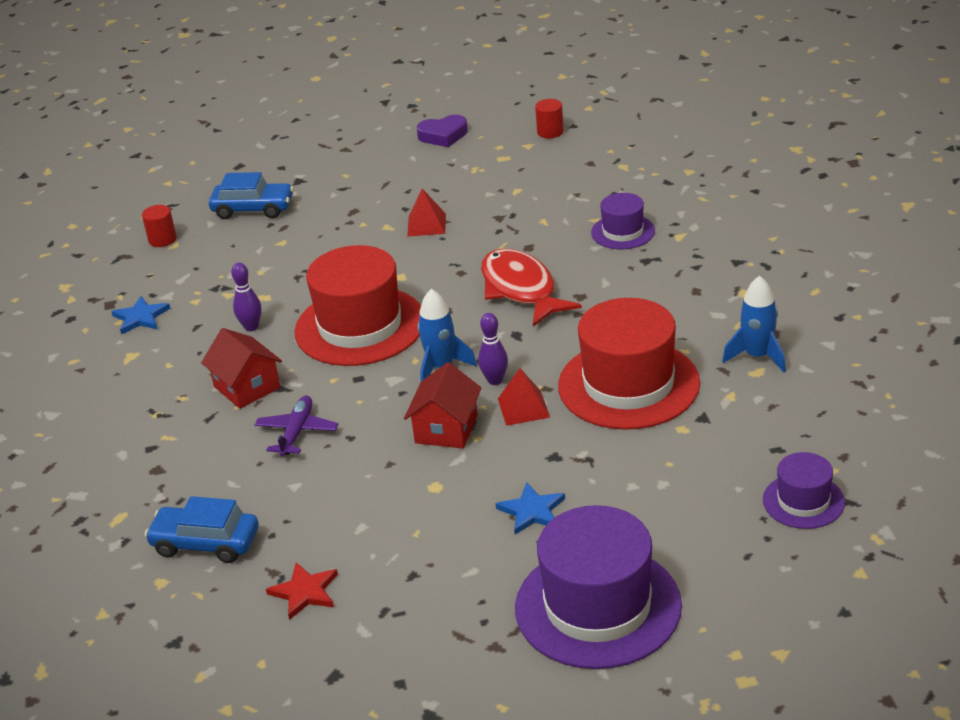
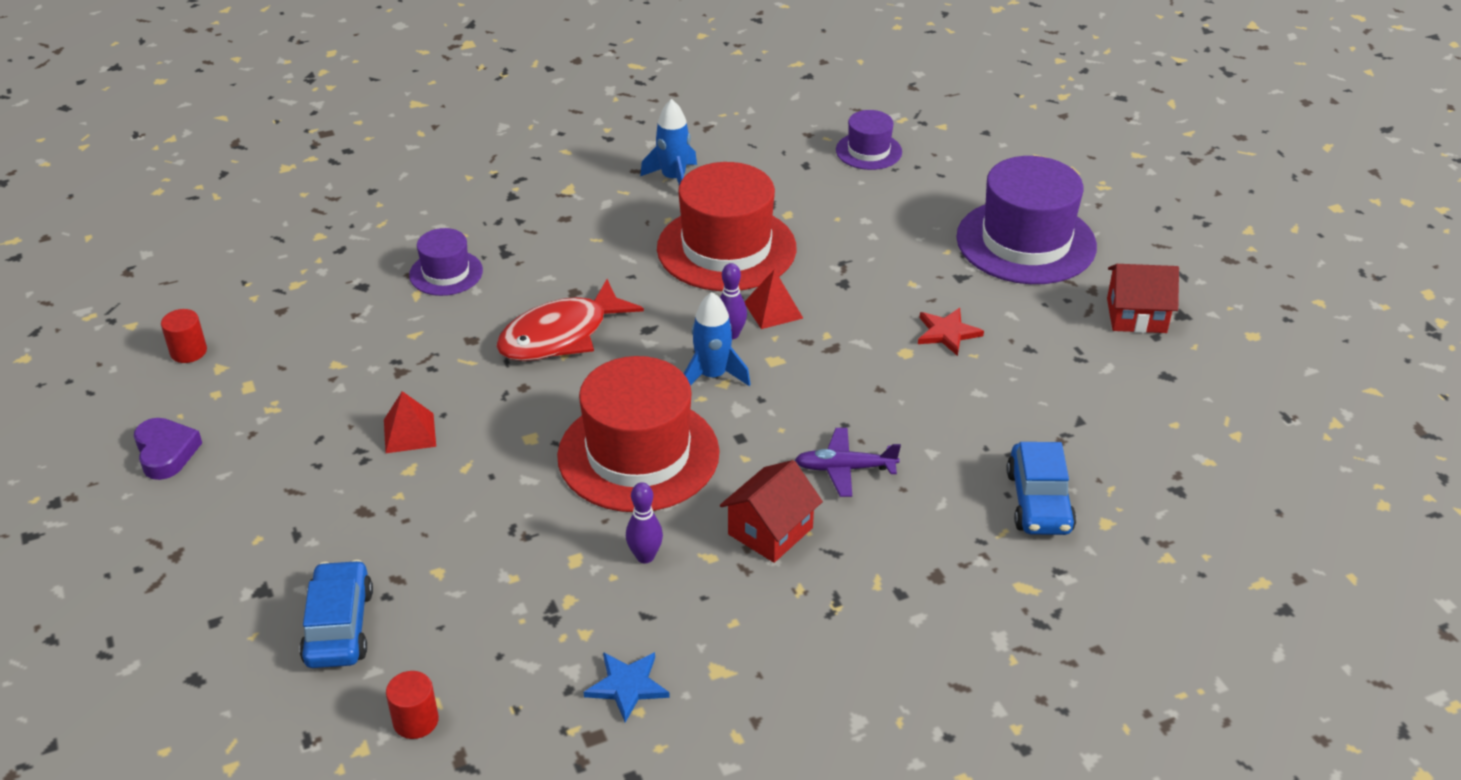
camera: 105 degrees left, 5 degrees up
(305, 592) = (1077, 414): red star -> red star (947, 333)
(446, 429) = (817, 357): red house -> red house (1136, 315)
(532, 511) = (922, 288): blue star -> none

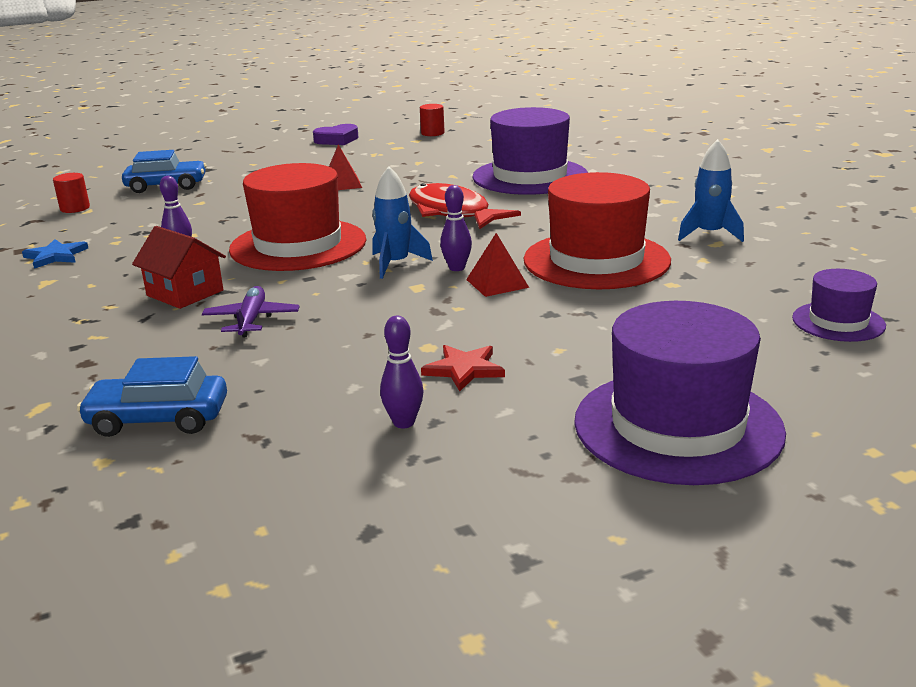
camera: 90 degrees right, 15 degrees down
(446, 273) = (530, 176): purple hat -> purple hat, size x1.95
(1032, 364) = (404, 423): none -> purple bowling pin
(1136, 315) = (515, 513): red house -> none

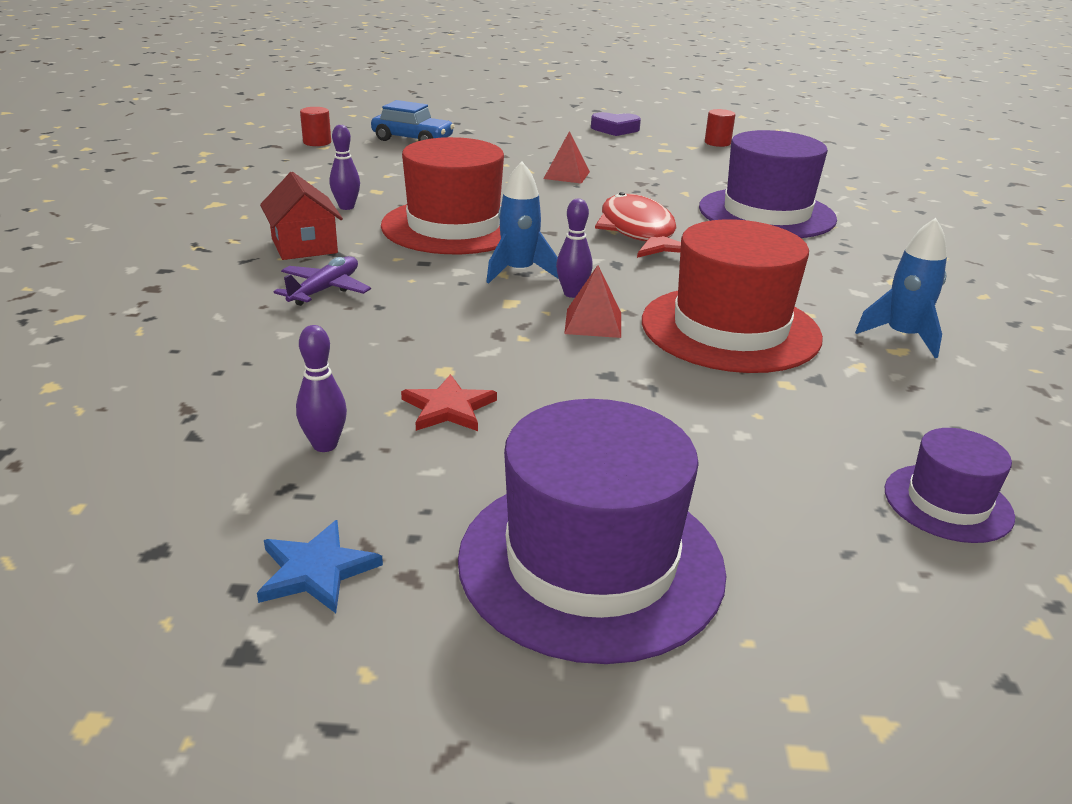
camera: 25 degrees right, 5 degrees up
(56, 256) = (250, 182): blue star -> blue star (316, 570)
(158, 419) = (137, 361): blue car -> none

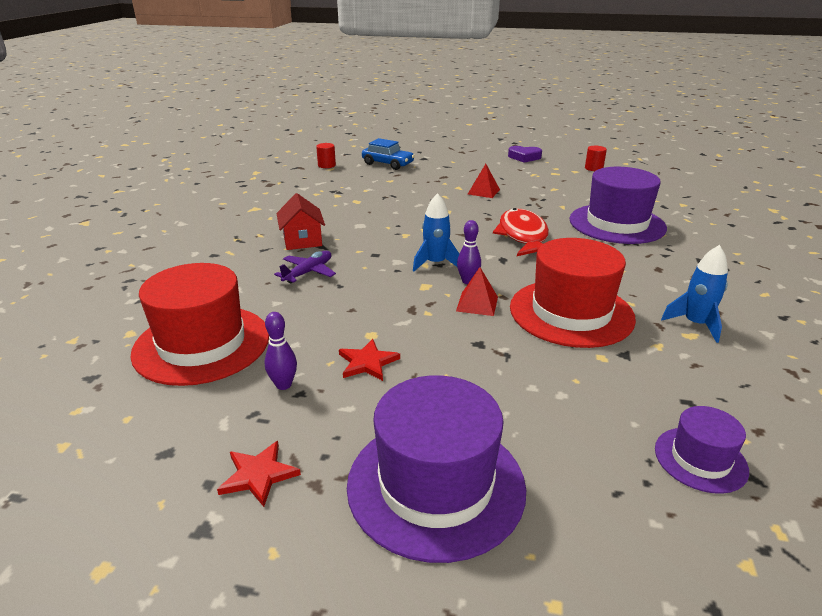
camera: 10 degrees right, 0 degrees up
(316, 570) = (258, 475): blue star -> red star
(346, 207) = (335, 212): purple bowling pin -> none
(454, 226) = (400, 228): red hat -> red hat (202, 344)

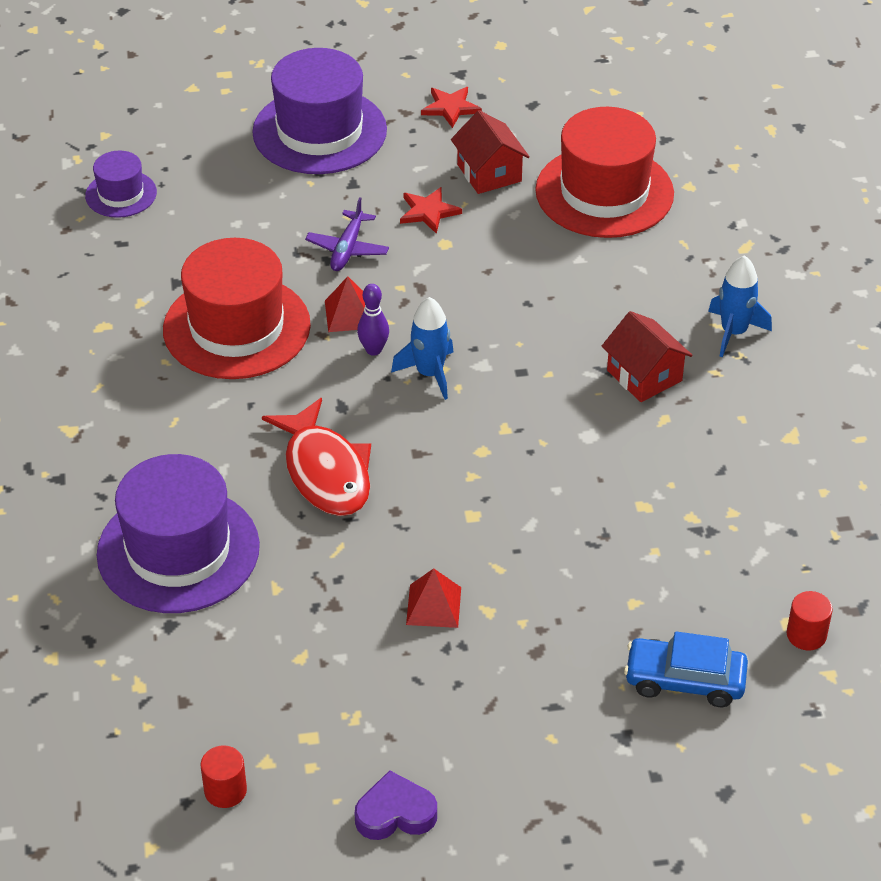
camera: 160 degrees right, 15 degrees up
(283, 385) = (489, 173): purple bowling pin -> red house
(308, 272) = (582, 315): purple plane -> purple plane (347, 249)
(695, 324) = (94, 344): blue rocket -> blue rocket (733, 332)

